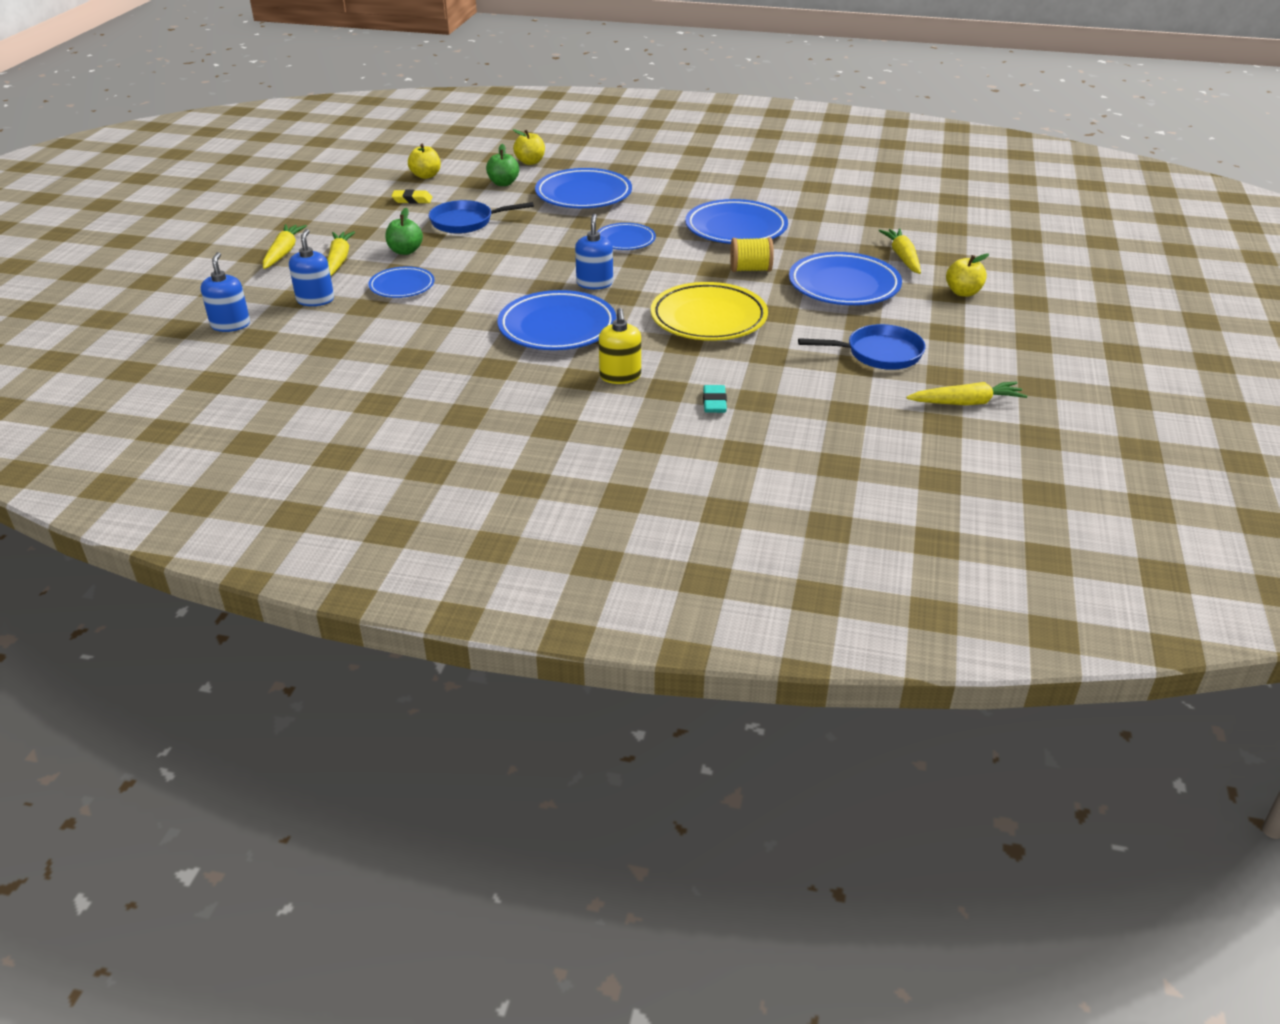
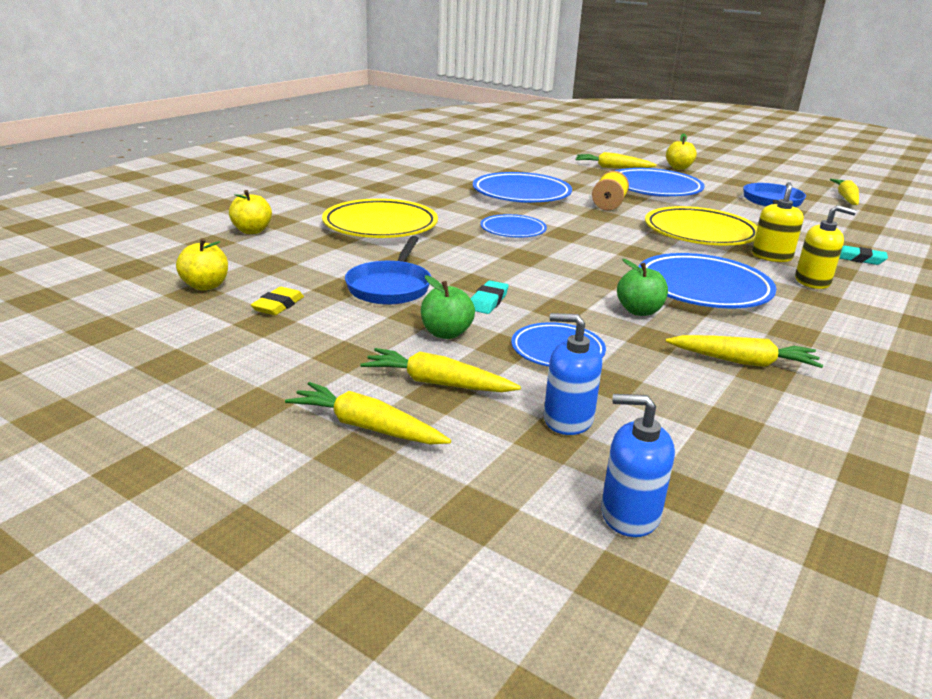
camera: 70 degrees left, 10 degrees down
(425, 348) = (743, 362): none -> yellow carrot
(466, 255) = (488, 301): none -> turquoise eraser
(503, 183) = (296, 252): green apple -> green apple (639, 311)
(583, 195) = (380, 226): blue plate -> yellow plate
(594, 283) = (605, 257): blue soap dispenser -> none
(673, 356) = (771, 256): none -> yellow soap dispenser

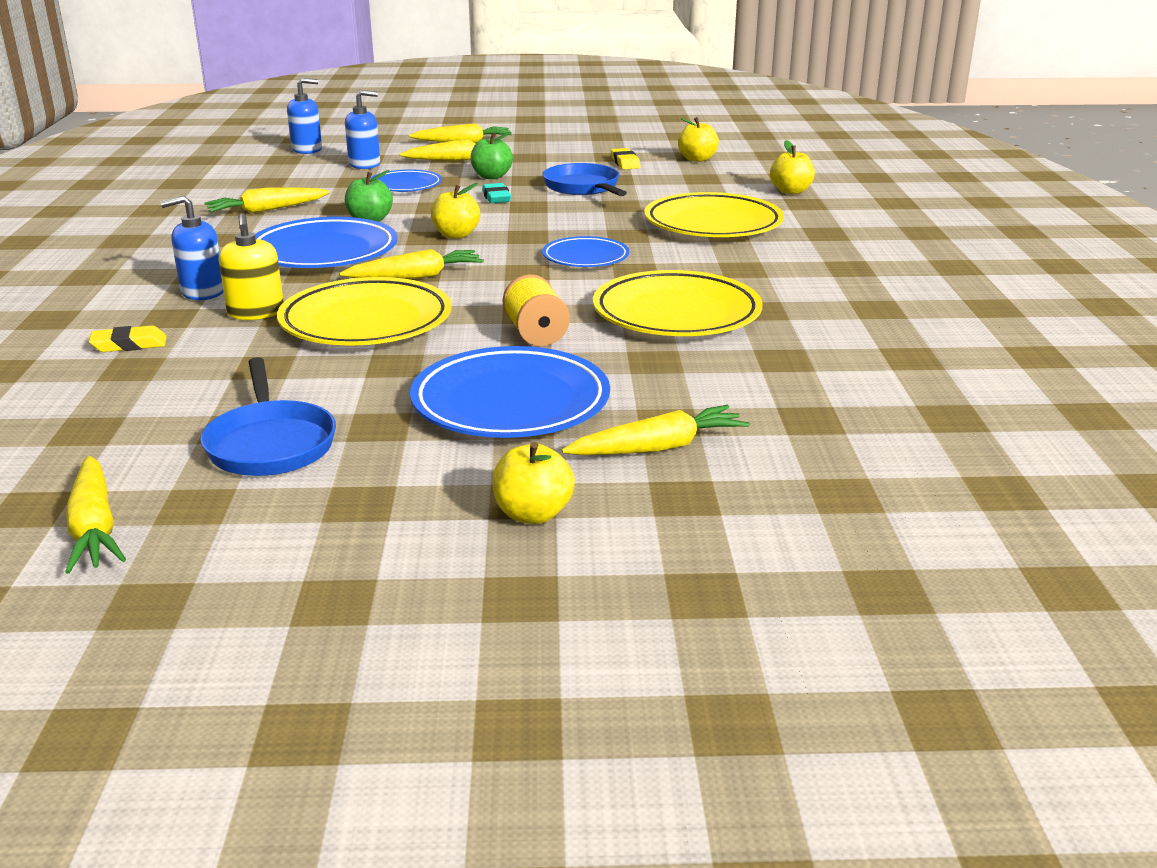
camera: 145 degrees right, 0 degrees up
(521, 194) = (676, 314): blue plate -> yellow plate
(578, 273) = (456, 235): none -> yellow apple
(644, 250) = (416, 276): none -> yellow carrot
(812, 281) = (203, 292): yellow soap dispenser -> blue soap dispenser
(859, 259) = (129, 345): turquoise eraser -> yellow eraser

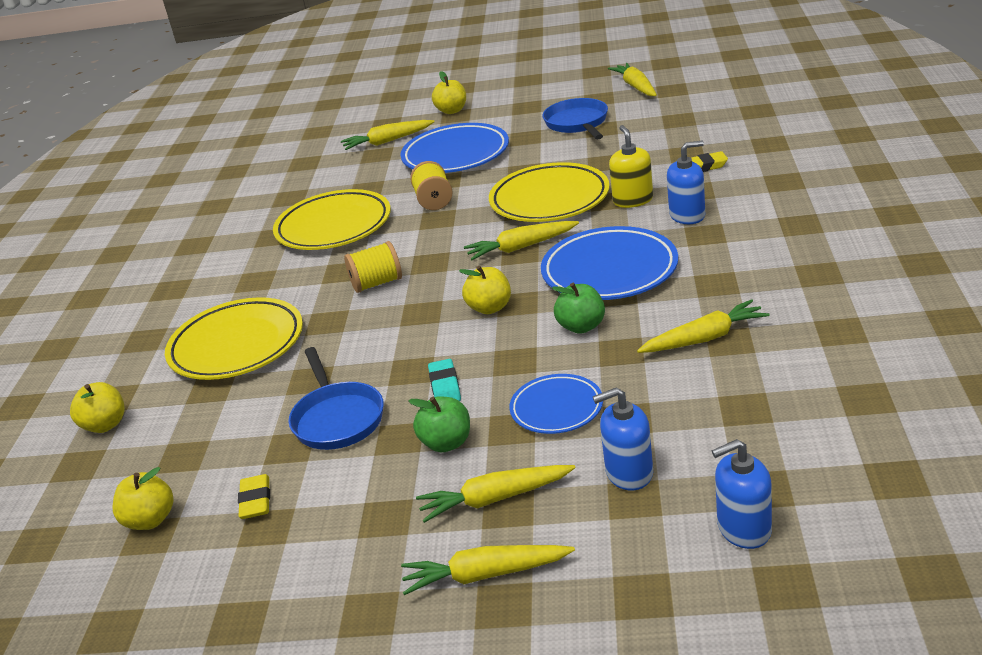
camera: 170 degrees left, 5 degrees up
(585, 258) = (377, 283): blue plate -> yellow spool

